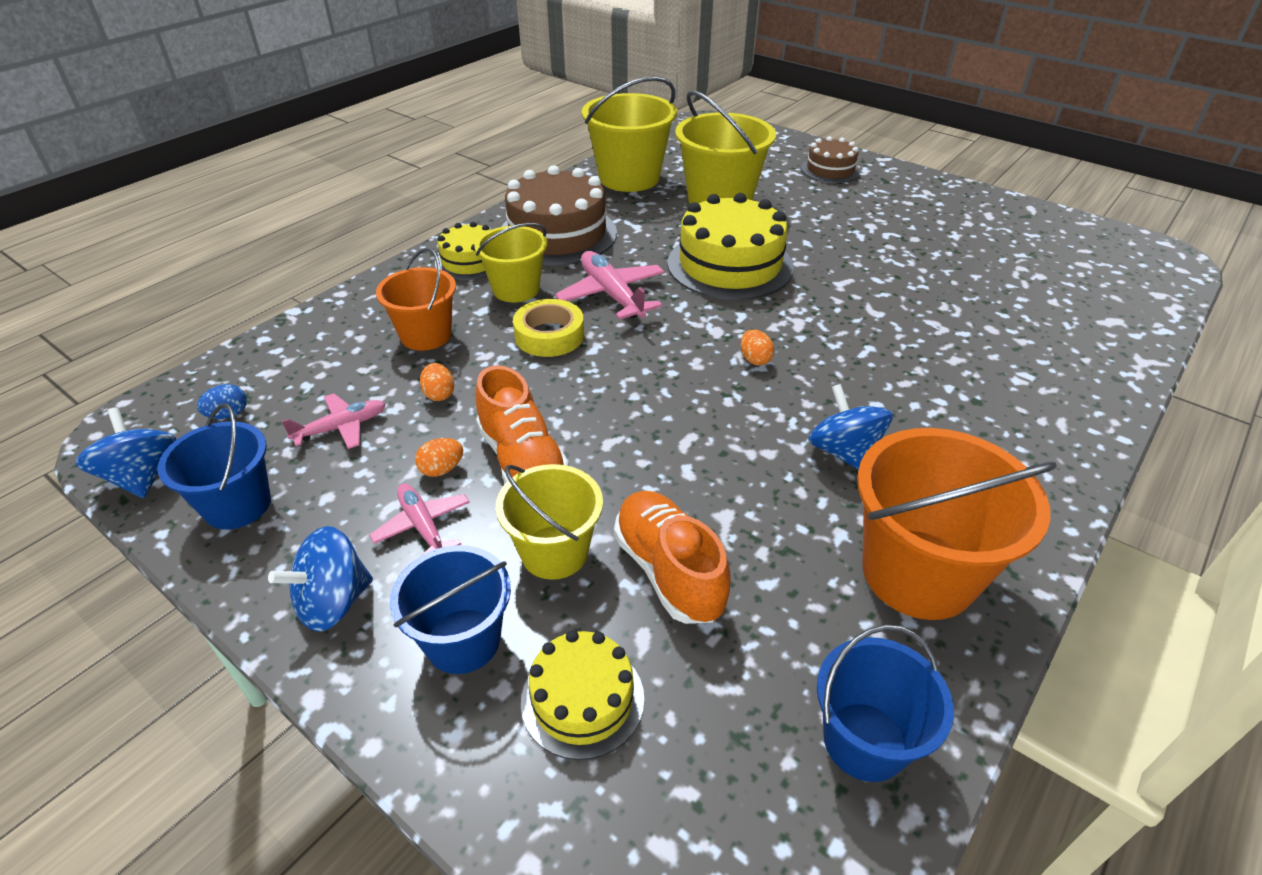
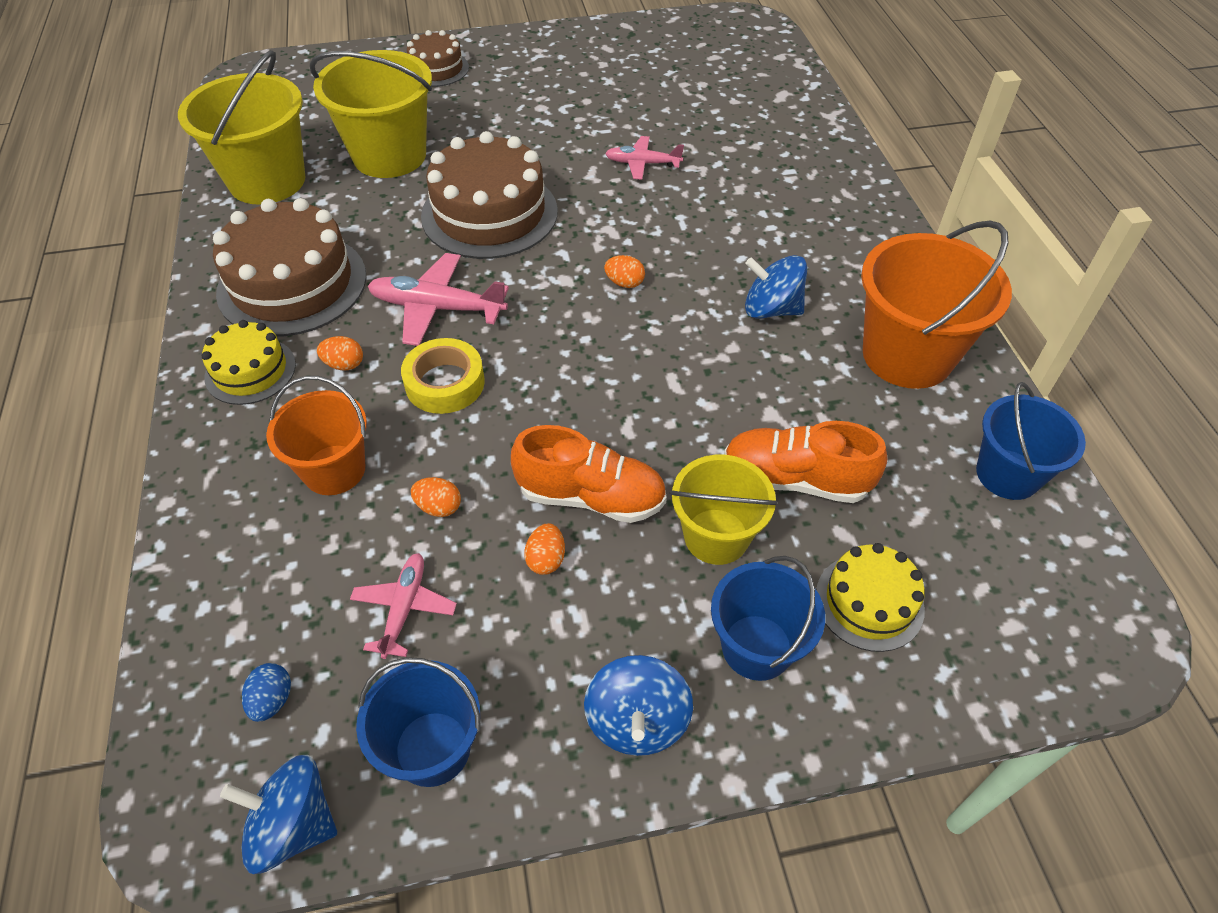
camera: 50 degrees left, 10 degrees up
(423, 526) = (605, 610): pink plane -> pink plane (642, 164)
(516, 289) = (344, 364): yellow bucket -> orange egg
(730, 265) = (489, 213): yellow cake -> brown cake

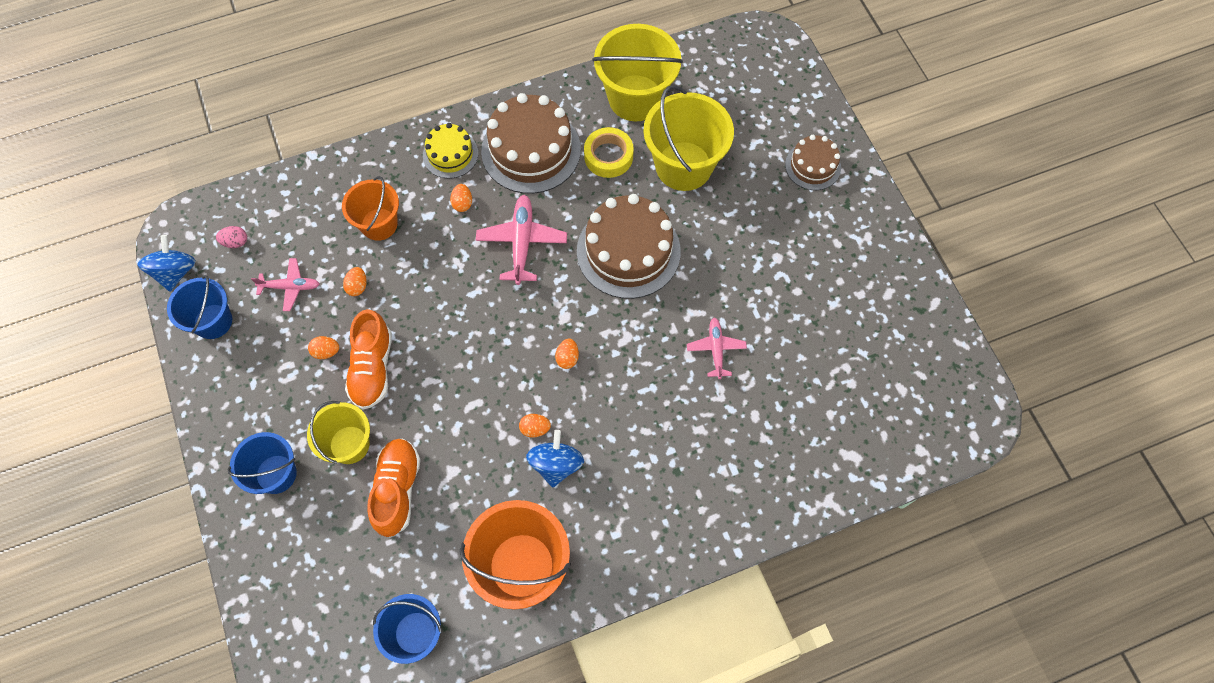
camera: 80 degrees right, 15 degrees up
(272, 700) = (235, 242): blue egg -> pink egg
(445, 383) = (454, 265): yellow tape -> yellow tape (608, 156)
(637, 721) = (230, 416): blue spinning top -> none
(719, 323) = (535, 429): none -> orange egg
(869, 602) = (309, 537): yellow cake -> none

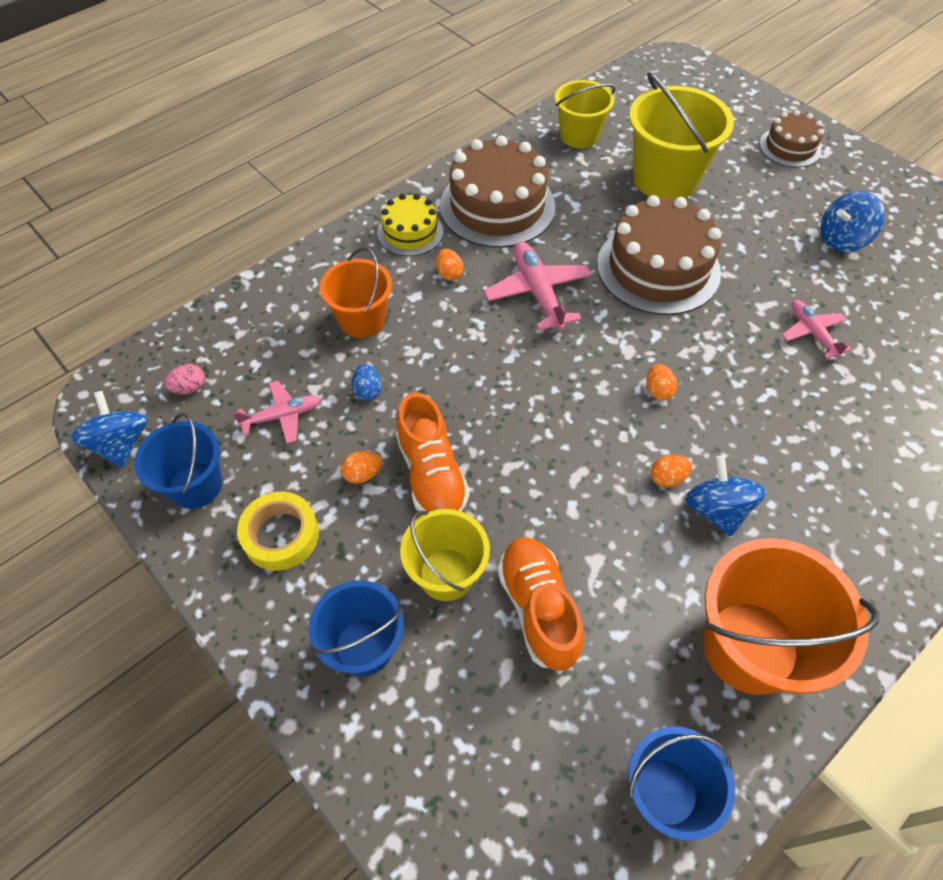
camera: 20 degrees left, 10 degrees down
(357, 286) = (368, 391): orange egg -> blue egg
(608, 156) = (583, 191): yellow tape -> yellow tape (281, 535)
(635, 98) = (579, 136): yellow bucket -> yellow bucket, size x0.62
(796, 273) = (842, 240): none -> blue spinning top

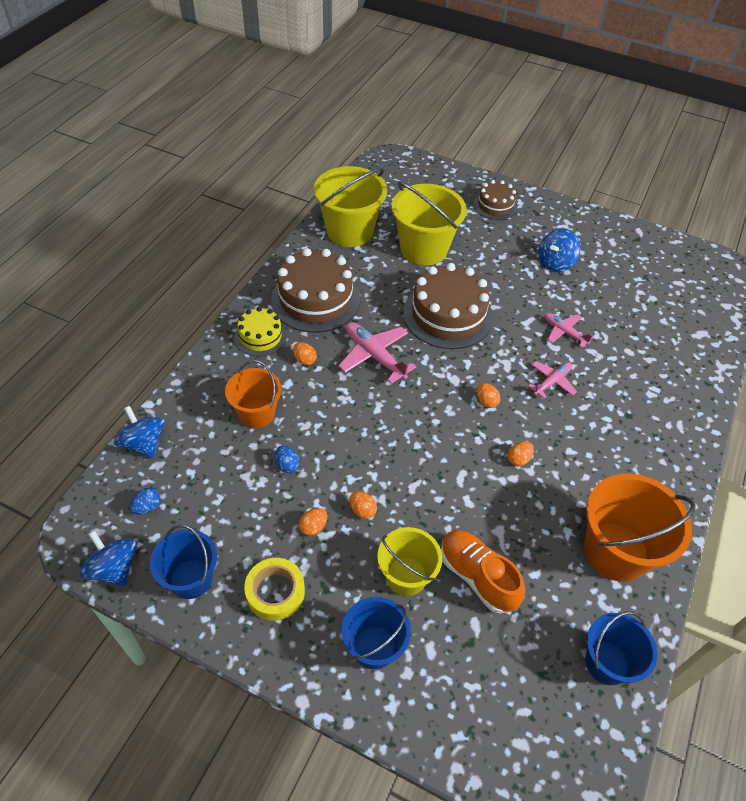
camera: 25 degrees left, 5 degrees down
(189, 388) = (147, 507): pink egg -> blue egg
(282, 416) = (232, 504): pink plane -> pink plane (551, 382)
(431, 474) = (362, 510): orange shoe -> orange egg
(579, 136) = (350, 231): yellow bucket -> yellow bucket, size x1.60
(716, 509) = (558, 470): blue spinning top -> blue spinning top (144, 443)

